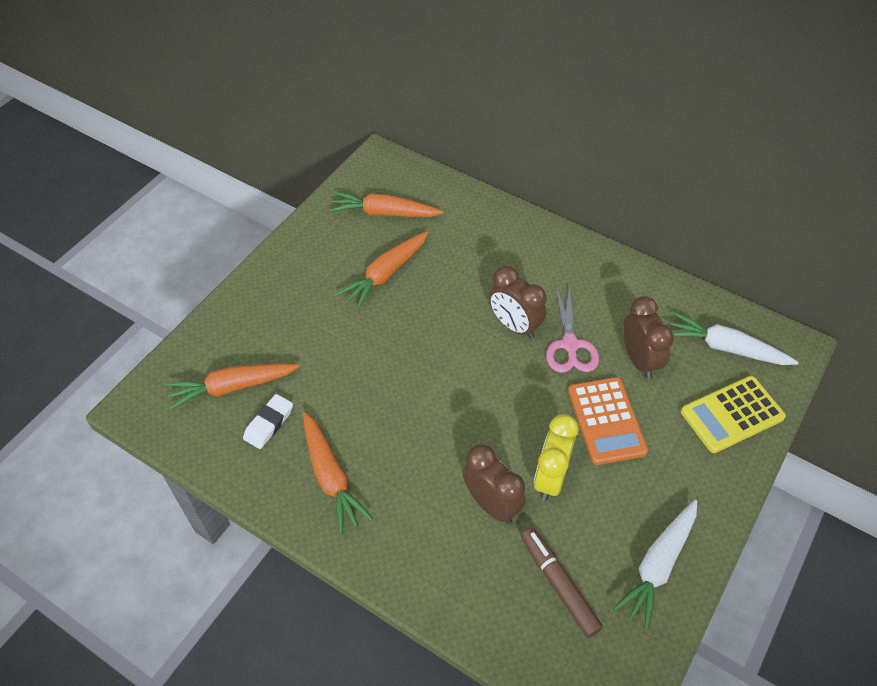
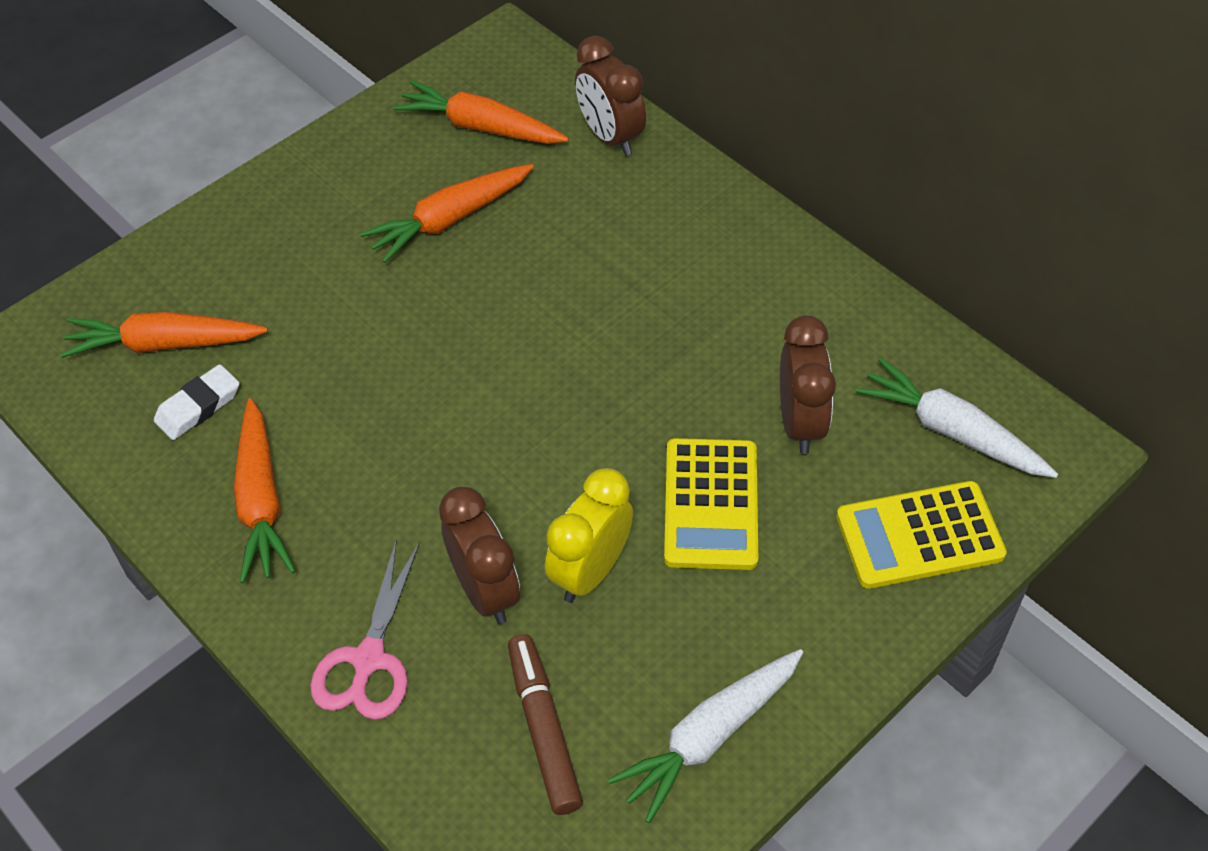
camera: 15 degrees right, 0 degrees up
(514, 326) = (620, 333): brown clock -> brown clock (610, 137)
(570, 345) = (697, 379): pink scissors -> pink scissors (368, 659)
(606, 421) = (711, 504): orange calculator -> yellow calculator

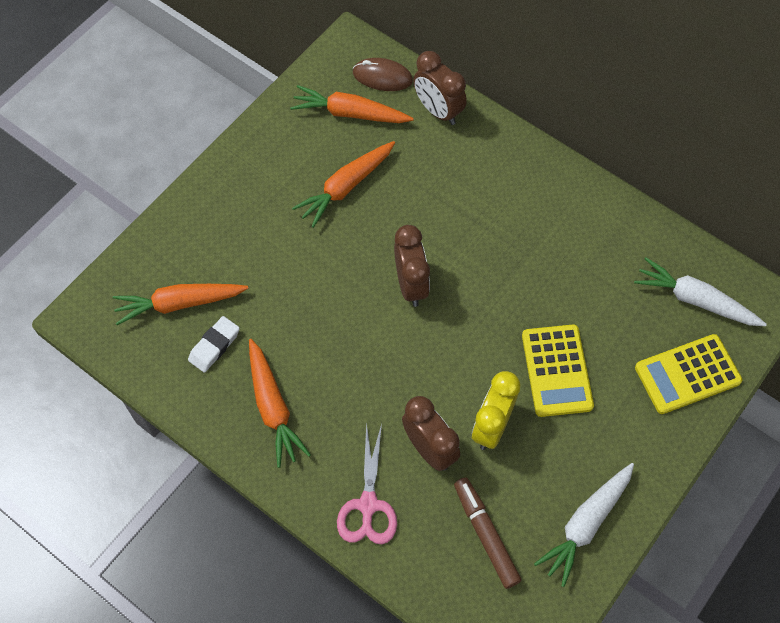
camera: 10 degrees left, 10 degrees up
(539, 86) = (382, 77): none -> brown mouse
(800, 423) = (601, 306): brown clock -> brown clock (411, 285)

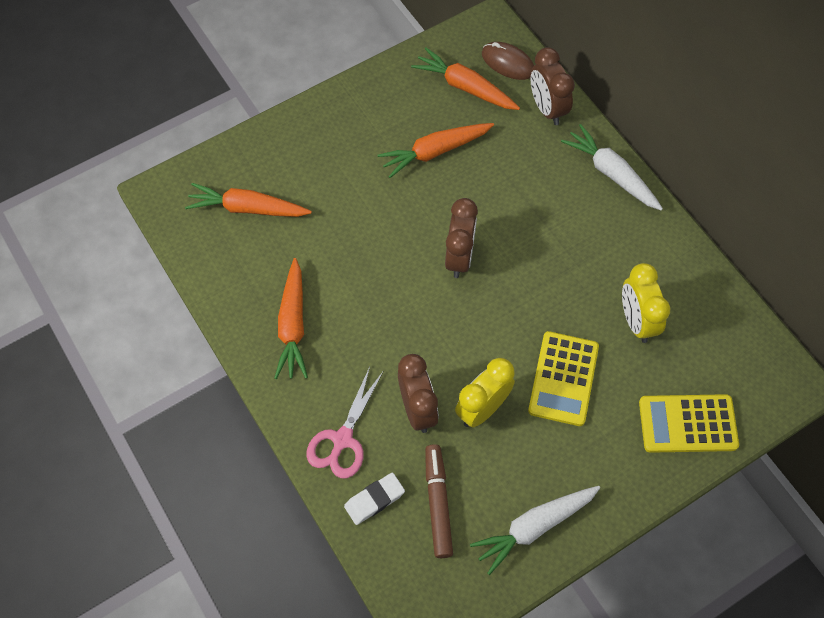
camera: 20 degrees right, 0 degrees up
(214, 346) = (263, 255): white eraser -> white eraser (374, 500)
(602, 291) = (636, 321): none -> yellow clock
(695, 300) = (723, 358): white carrot -> white carrot (611, 174)

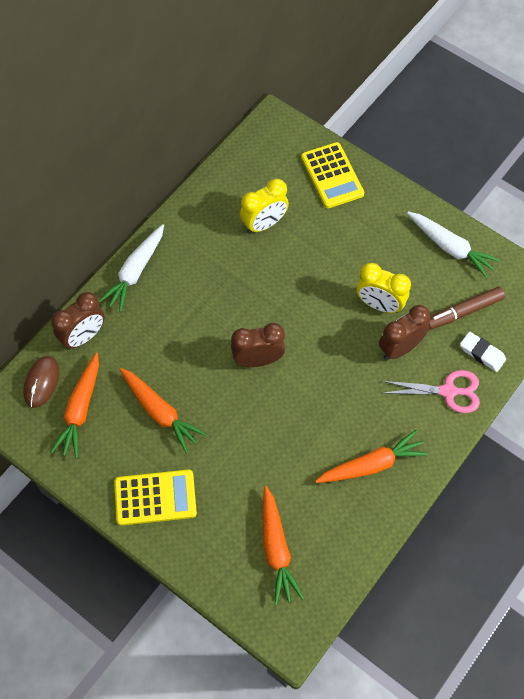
camera: 110 degrees left, 0 degrees up
(563, 379) = (332, 259): yellow calculator -> yellow calculator (155, 498)

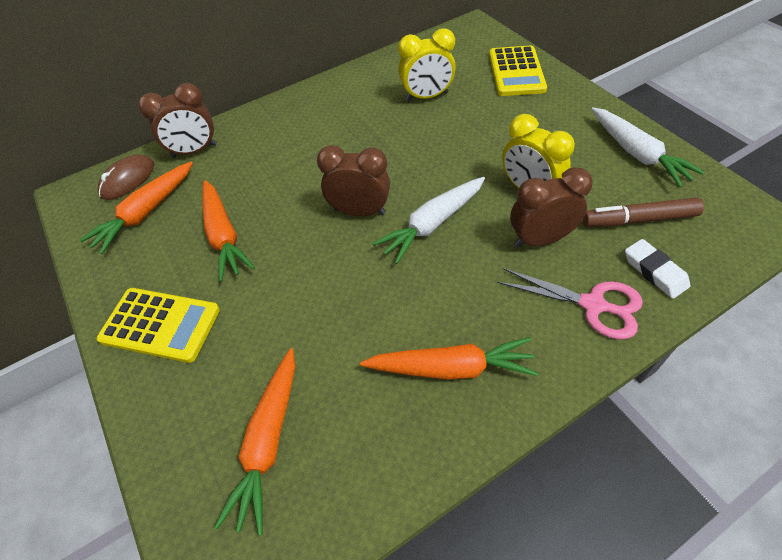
camera: 25 degrees right, 10 degrees down
(135, 272) = (278, 110): white carrot -> white carrot (433, 224)

